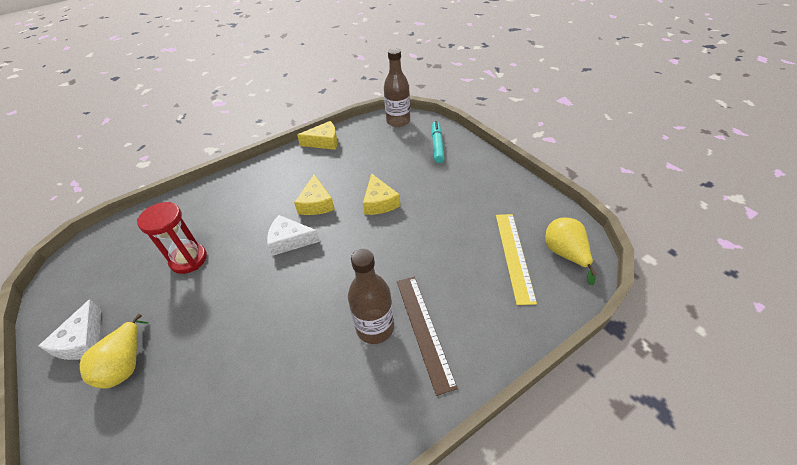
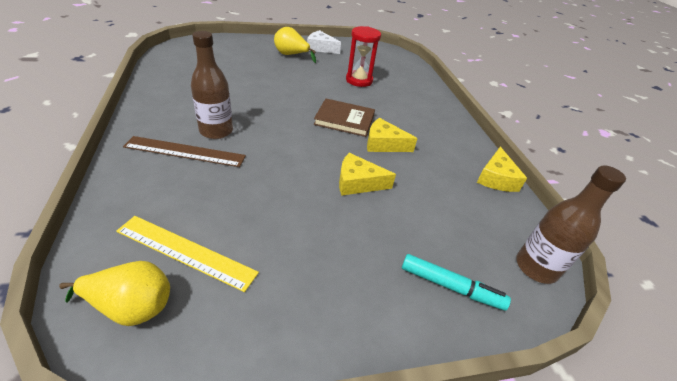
camera: 105 degrees right, 5 degrees down
(290, 240) = (344, 120): white cheese -> brown book

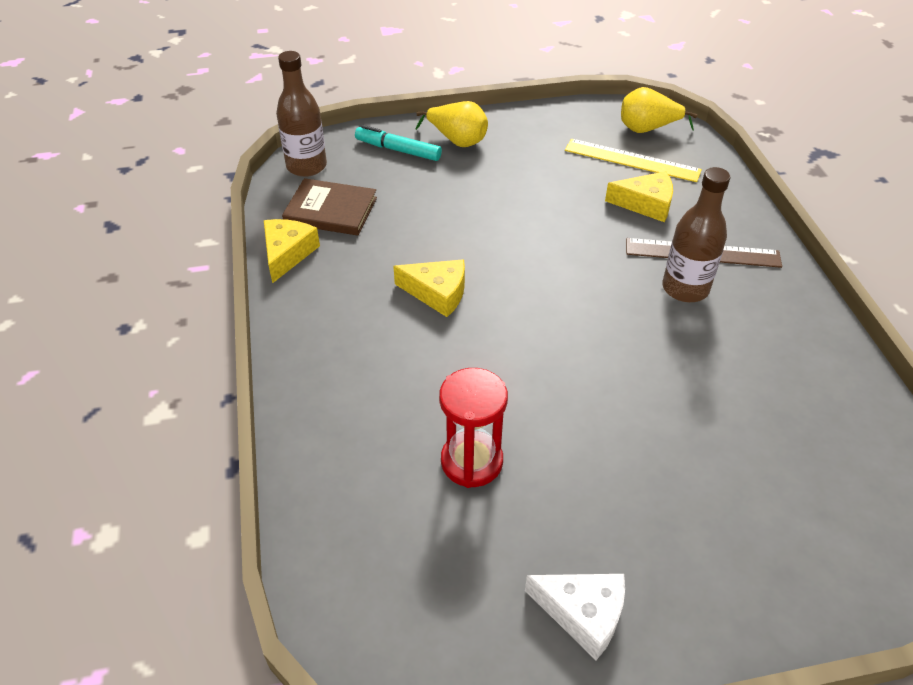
camera: 175 degrees left, 5 degrees up
(291, 55) = (650, 549): yellow pear -> yellow pear (457, 140)
(344, 120) = (499, 335): brown book -> brown book (331, 210)
(358, 182) = (478, 232): yellow cheese -> yellow cheese (646, 204)

